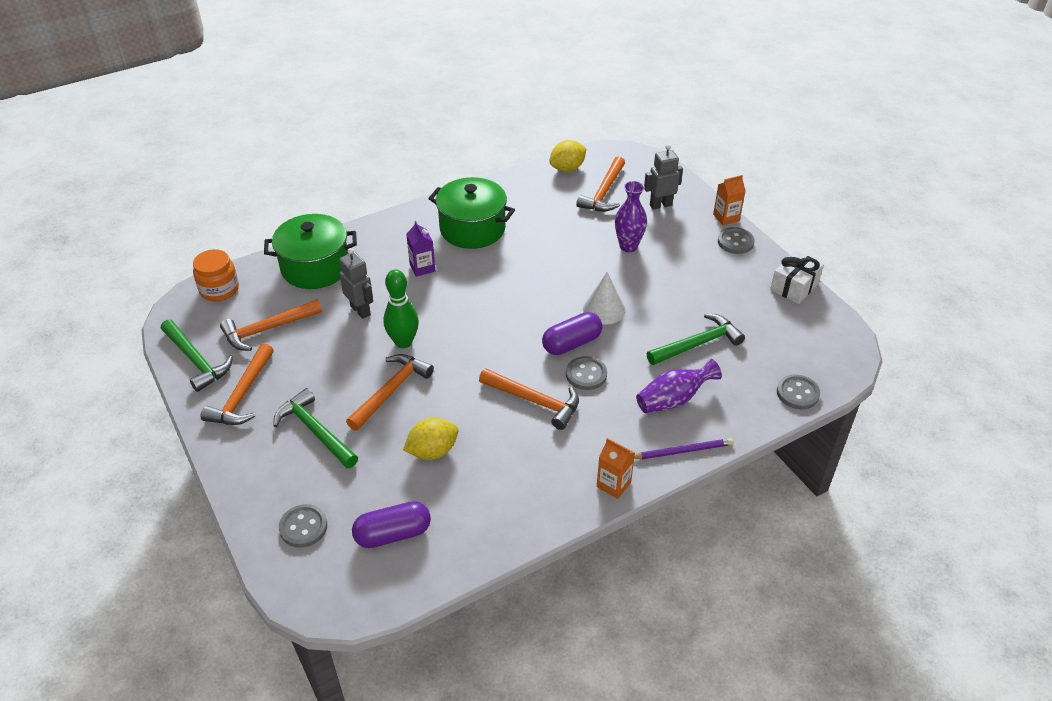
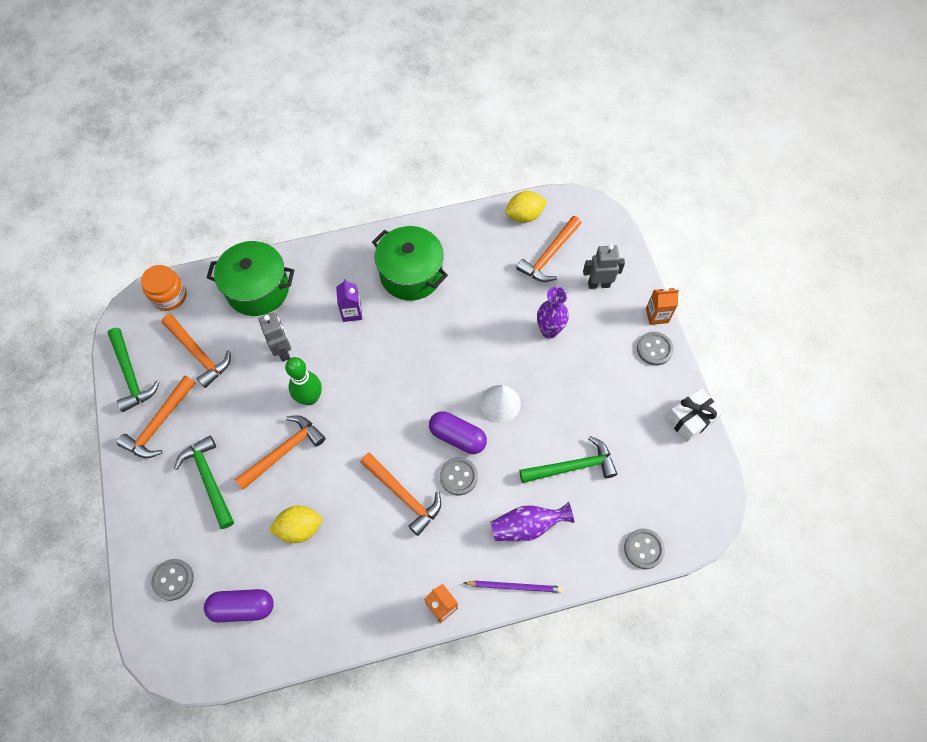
camera: 15 degrees right, 20 degrees up
(268, 329) = (198, 353): orange hammer -> orange hammer turned 120 degrees counterclockwise
(571, 343) = (457, 437): purple capsule -> purple capsule turned 45 degrees clockwise

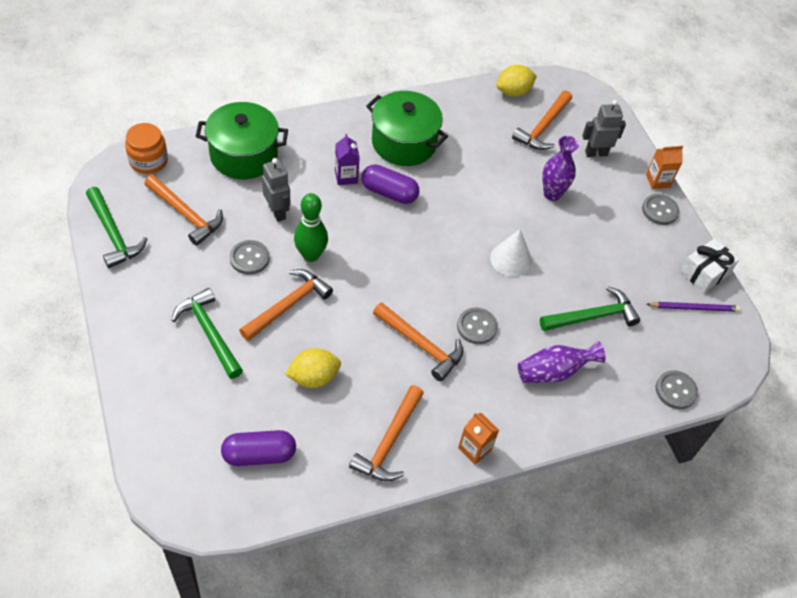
camera: 10 degrees left, 10 degrees down
(159, 423) = (149, 280): orange hammer -> orange hammer (389, 442)
(173, 580) = (179, 429): grey button -> grey button (249, 258)
(457, 437) = (471, 290): purple capsule -> purple capsule (389, 192)
(515, 586) = (548, 428): purple pencil -> purple pencil (694, 308)

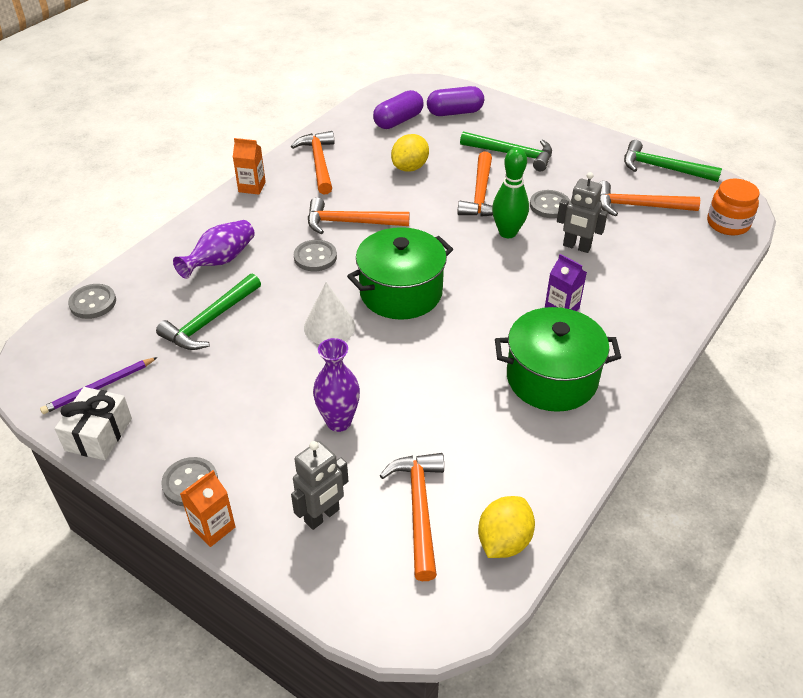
camera: 150 degrees right, 10 degrees down
(244, 155) = (669, 272): green pot -> green pot (401, 292)
(389, 192) = (506, 319): purple capsule -> purple capsule (455, 112)

